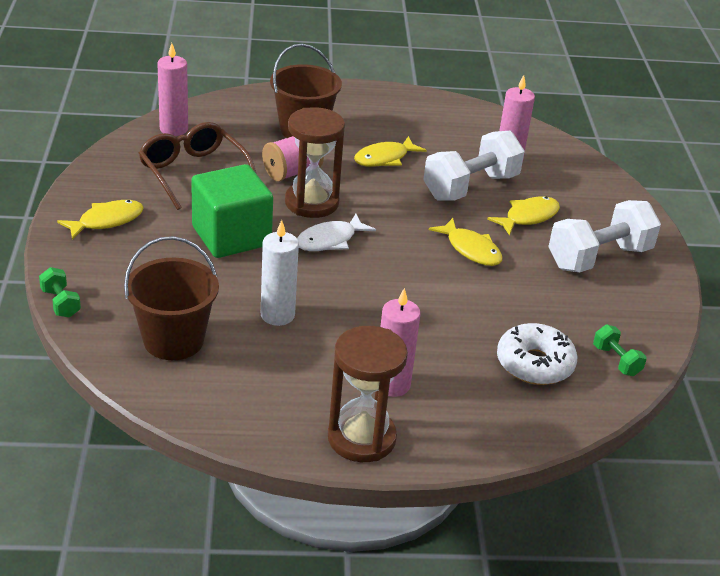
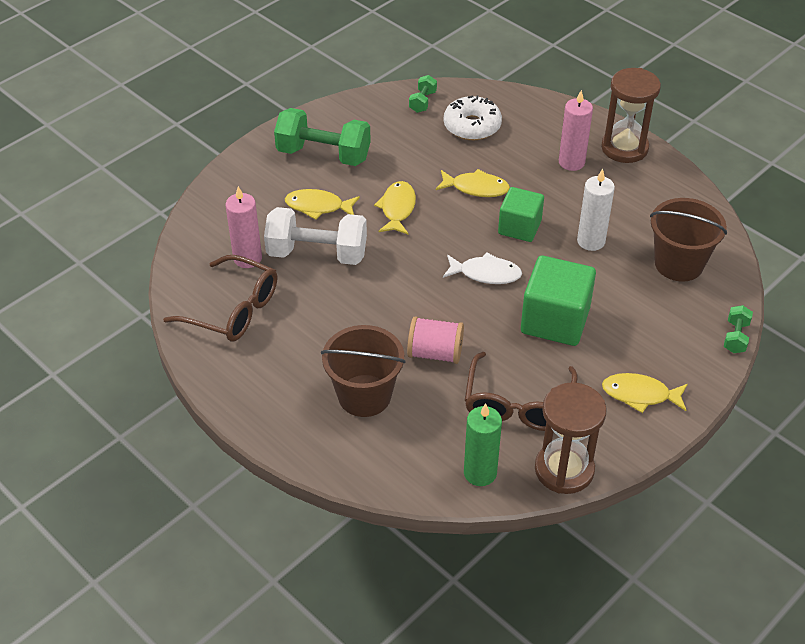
camera: 130 degrees left, 10 degrees up
(174, 129) = (480, 473): pink candle -> green candle
(311, 203) = (457, 314): brown hourglass -> brown hourglass (564, 470)
(354, 291) = (519, 227): none -> green cube
(384, 158) = (341, 320): yellow fish -> yellow fish (476, 188)
(461, 130) = (233, 310): none -> brown glasses
(599, 257) = (323, 154): white dumbbell -> green dumbbell

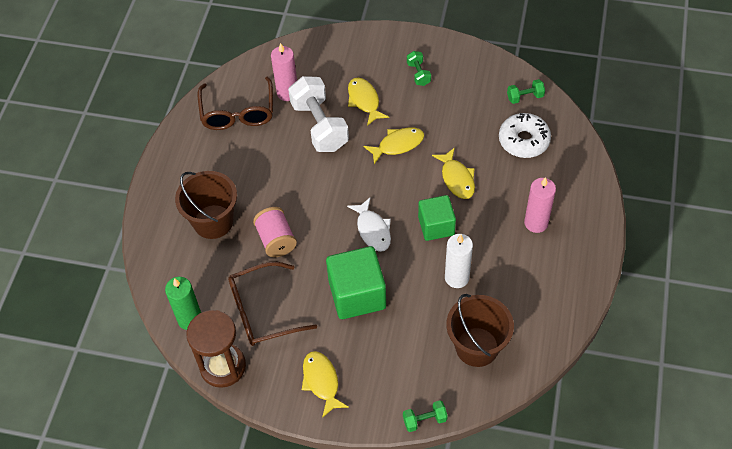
camera: 60 degrees right, 10 degrees up
(323, 154) = (418, 74): green dumbbell -> green dumbbell, size x0.46
(624, 148) = (583, 249): brown hourglass -> none

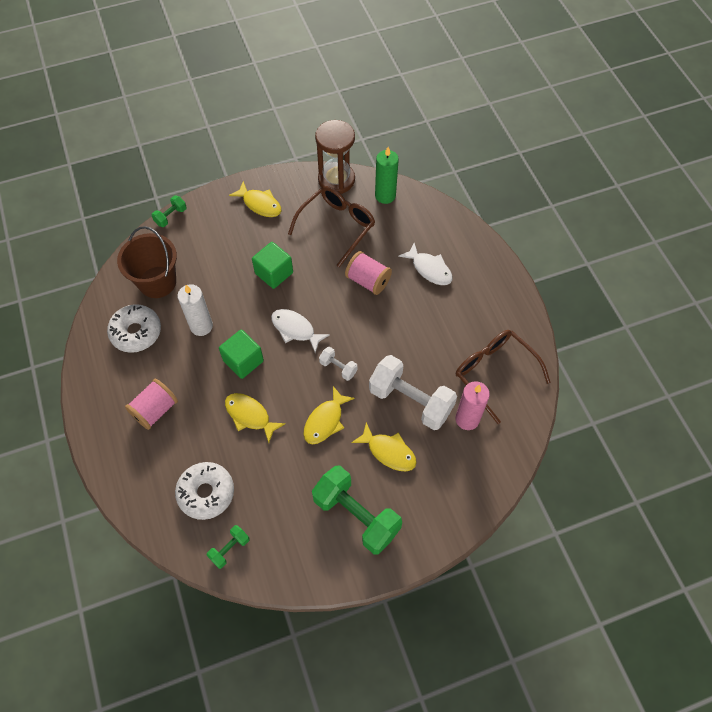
camera: 145 degrees right, 5 degrees up
(213, 221) = (429, 269): brown bucket -> white fish
(357, 294) = (274, 273): green cube -> green cube, size x0.66
(358, 179) = (338, 367): none -> white dumbbell
(418, 74) = (356, 515): green dumbbell -> green dumbbell, size x2.15
(522, 304) = (136, 332): none -> white donut
(536, 223) = (155, 410): pink candle -> pink spool

